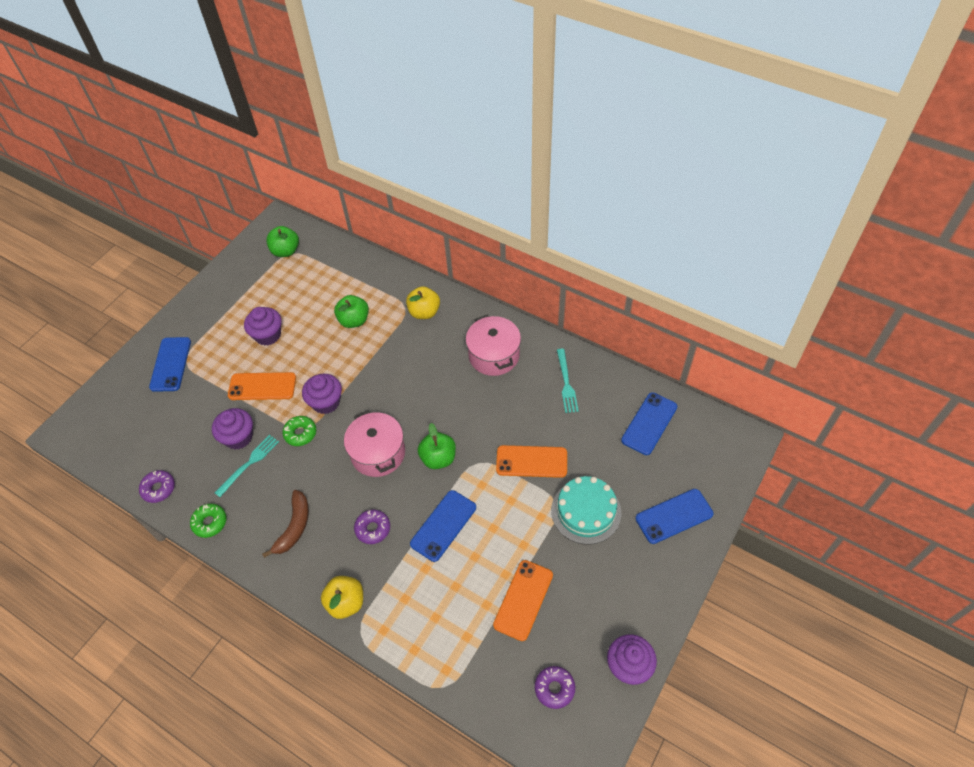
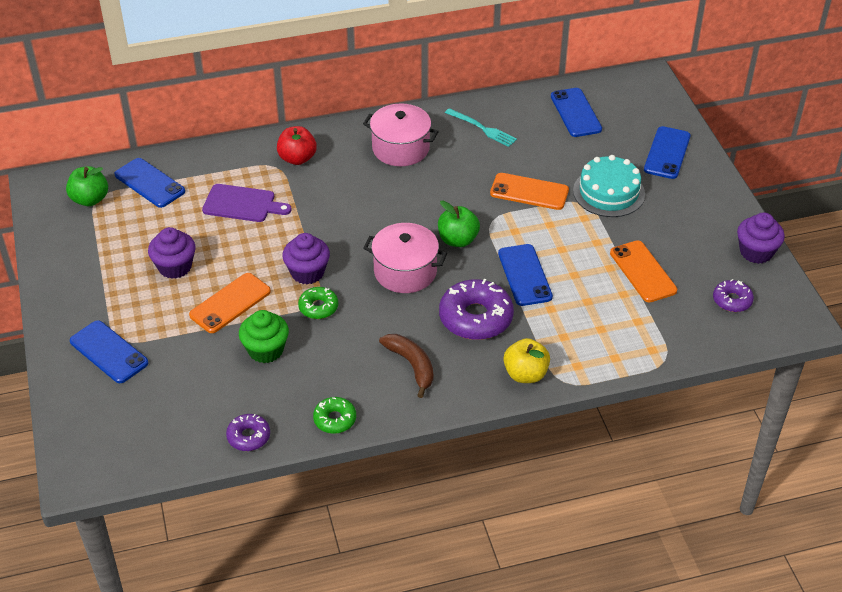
camera: 50 degrees left, 10 degrees down
(238, 437) = (266, 350): purple cupcake -> green cupcake
(249, 463) = (305, 358): turquoise fork -> none
(327, 264) = (149, 183): none -> blue phone
(354, 320) = (242, 204): green apple -> purple cutting board
(373, 529) = (475, 318): purple donut -> purple donut, size x1.84
(424, 312) = (297, 158): yellow apple -> red apple
(531, 462) = (529, 192): orange phone -> orange phone turned 60 degrees clockwise

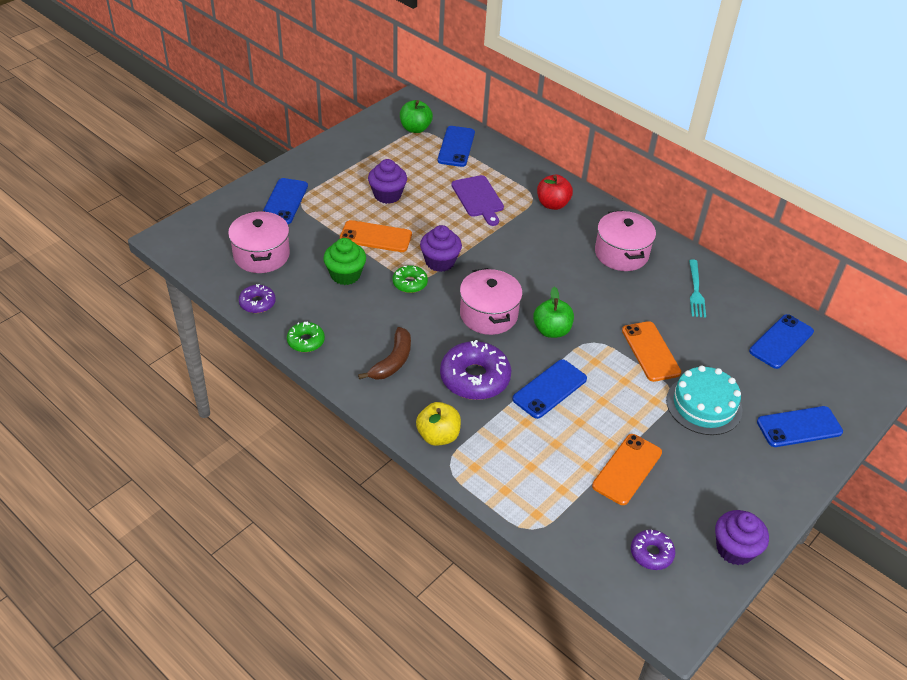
camera: 55 degrees right, 0 degrees up
(178, 405) = (261, 255): none -> pink pot

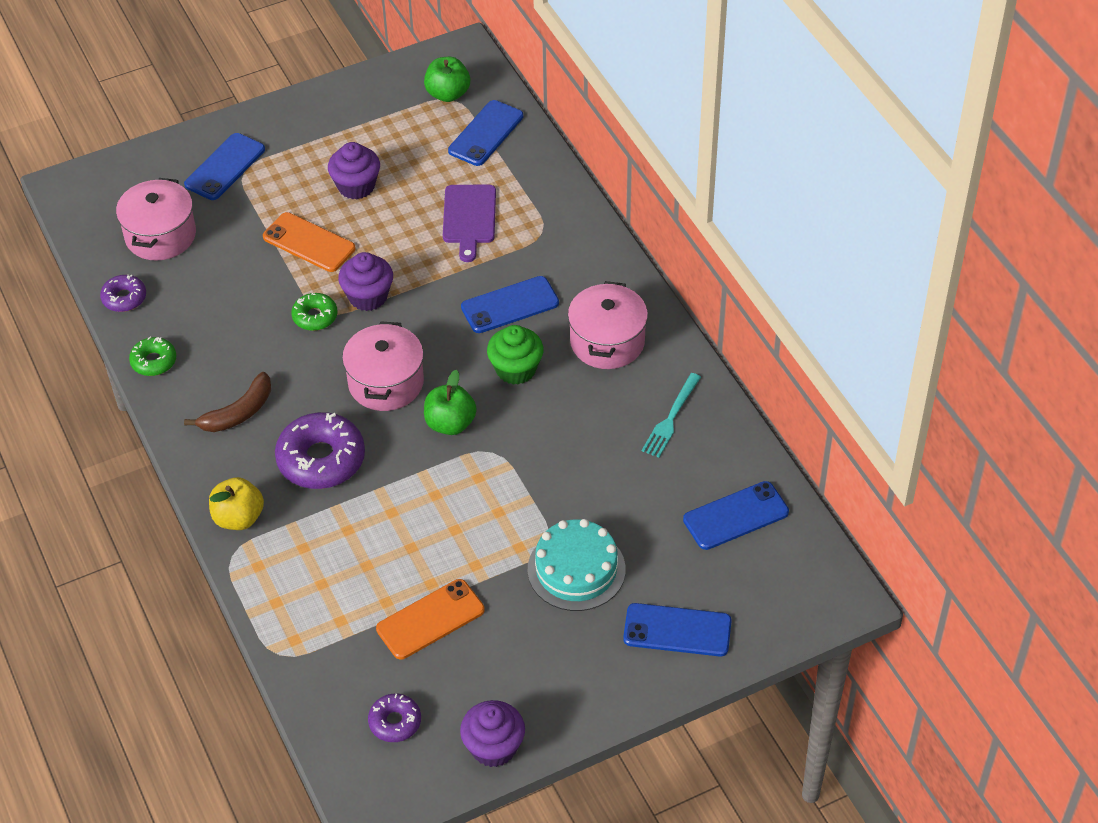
camera: 25 degrees right, 5 degrees up
(345, 275) = (244, 286): green cupcake -> green cupcake (516, 369)
(549, 389) = (401, 497): blue phone -> blue phone (510, 305)
(552, 204) = (561, 249): red apple -> none
(650, 351) = (556, 483): orange phone -> none

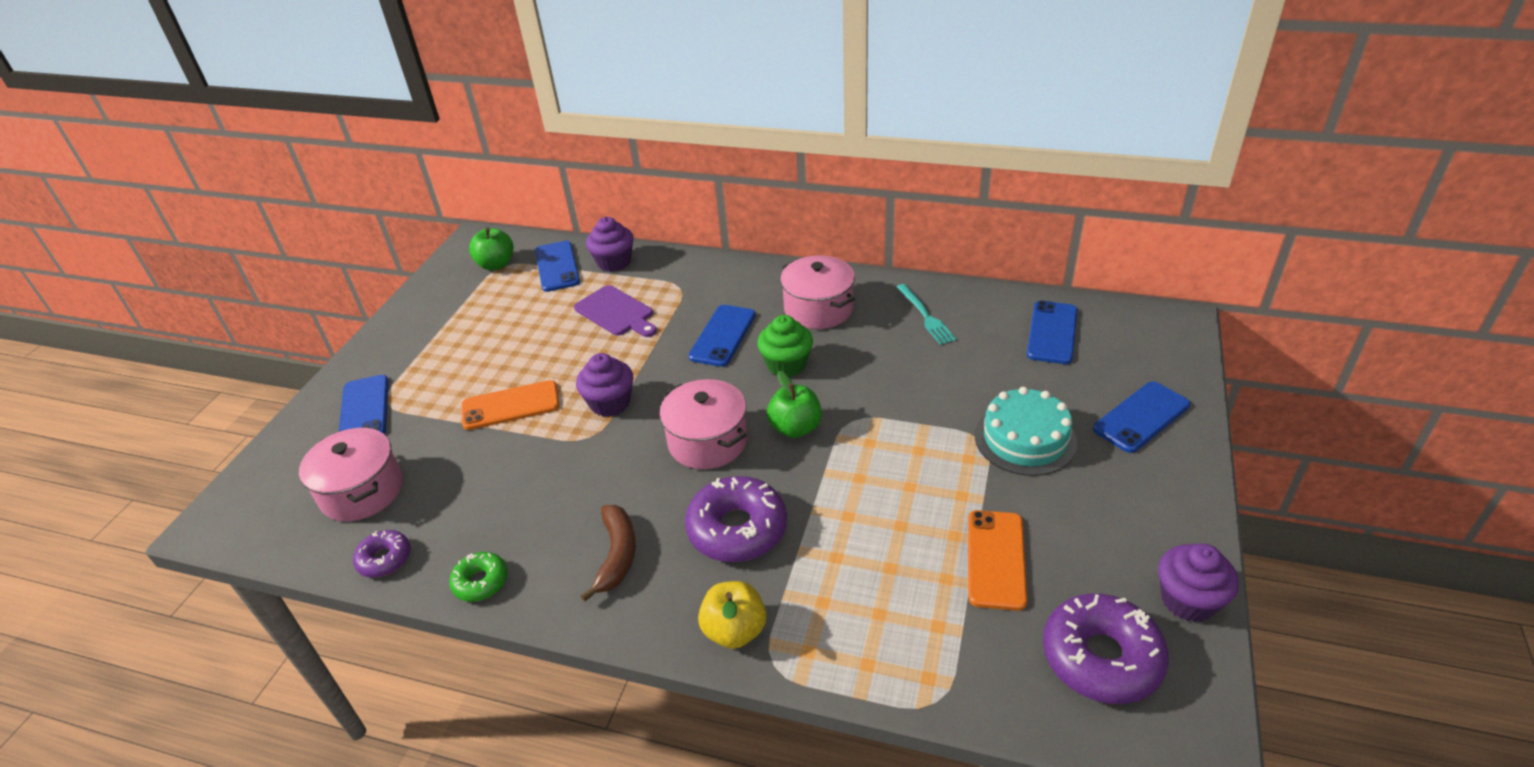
camera: 45 degrees left, 10 degrees down
(315, 316) = (585, 444): green donut -> none
(356, 186) = (500, 350): purple cupcake -> purple cupcake (614, 262)
(395, 722) = (1101, 657): purple donut -> purple donut, size x1.84

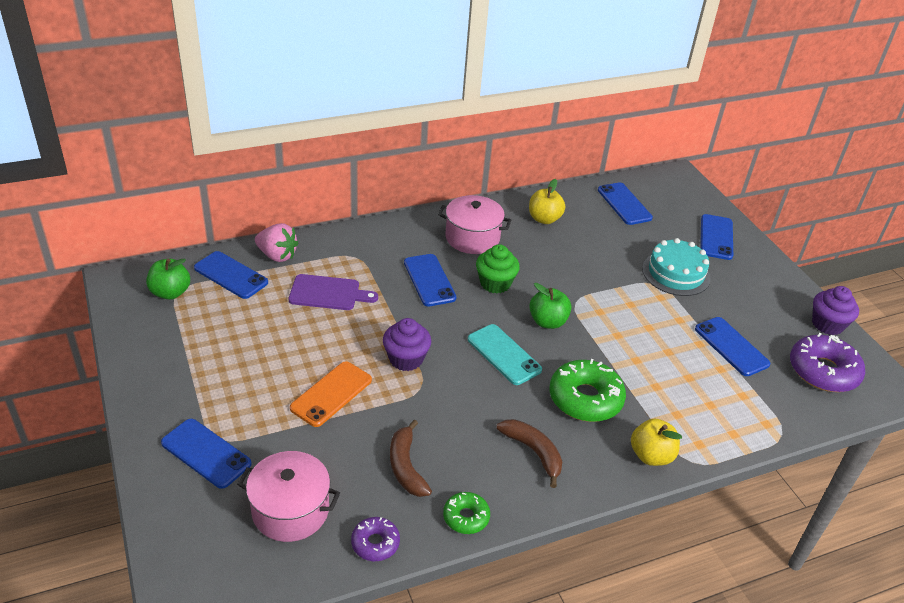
camera: 45 degrees left, 0 degrees up
(490, 504) = (406, 467): none -> brown banana
(614, 262) = (277, 255): purple cupcake -> pink strawberry
(707, 441) = (504, 354): pink pot -> turquoise phone
(737, 529) = (585, 399): purple donut -> green donut
(925, 316) = (544, 219): turquoise fork -> yellow apple
(996, 559) = (731, 346): orange phone -> blue phone

